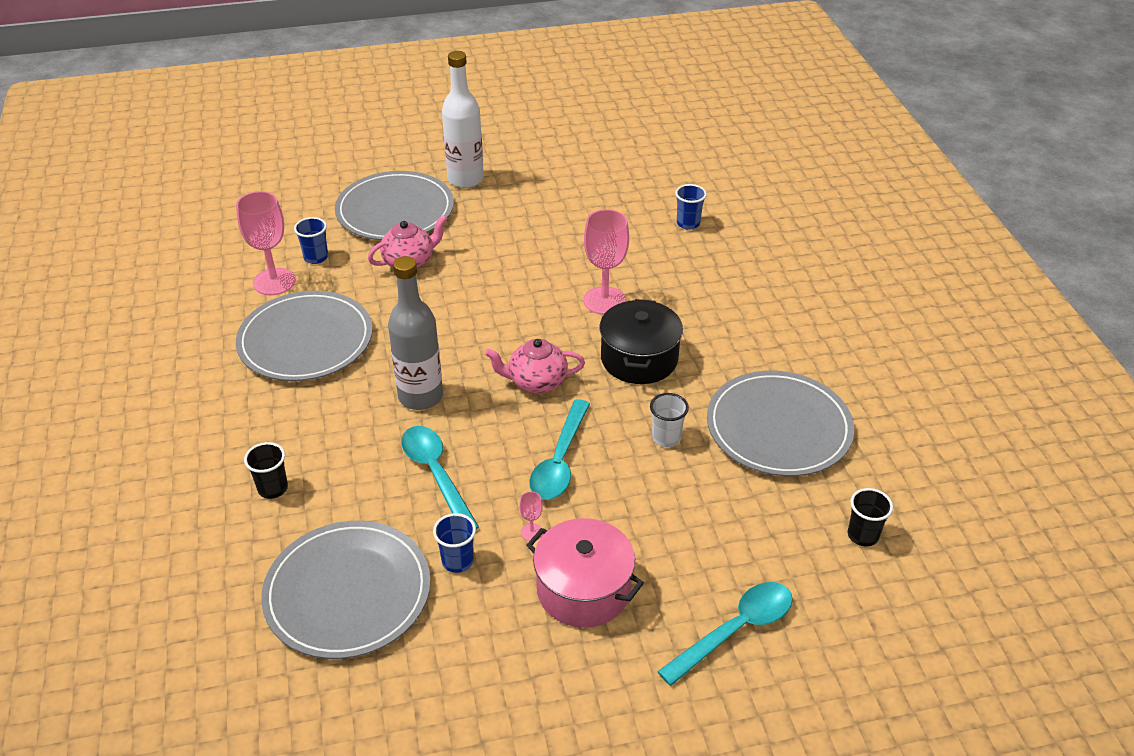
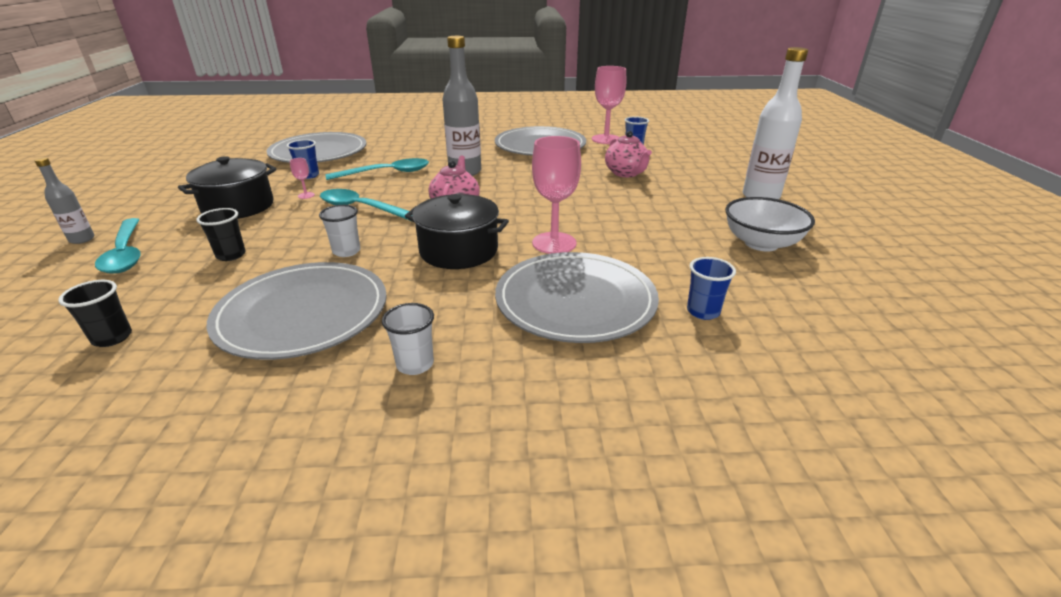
camera: 100 degrees right, 10 degrees down
(273, 488) = (413, 139): black cup -> black cup (231, 255)
(395, 211) = (699, 171): grey plate -> grey plate (575, 301)
(570, 189) = (761, 243): none -> white bowl
(583, 589) = (238, 206): pink pot -> black pot
(720, 706) = (82, 239): none -> grey bottle
(808, 347) = (415, 364): none -> white cup

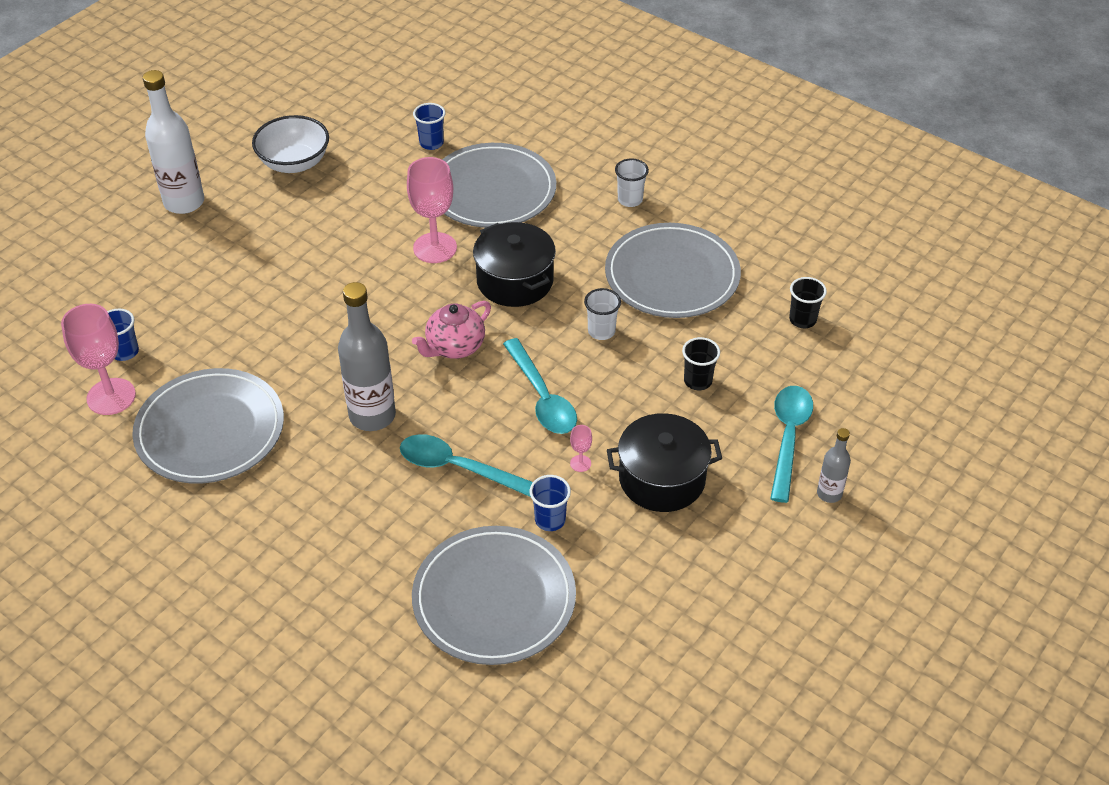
camera: 140 degrees left, 15 degrees up
(626, 173) = (223, 307): pink teapot -> none

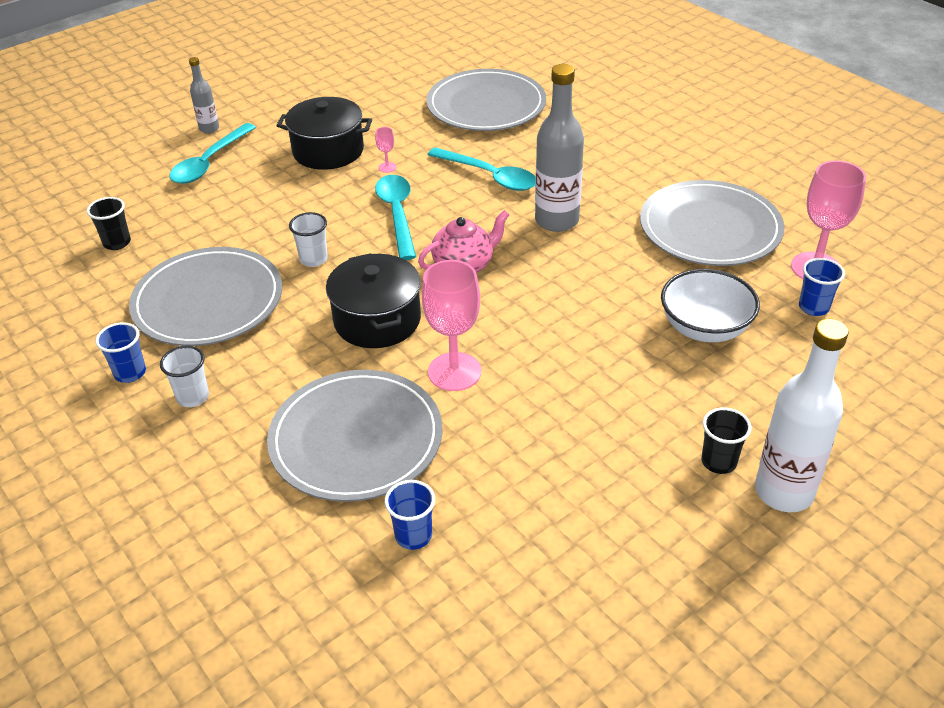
camera: 165 degrees left, 5 degrees down
(294, 163) = (624, 535): white bowl -> white bowl (704, 328)
(550, 520) = (428, 138): blue cup -> blue cup (130, 373)
(698, 381) = (252, 208): black cup -> black cup (718, 462)

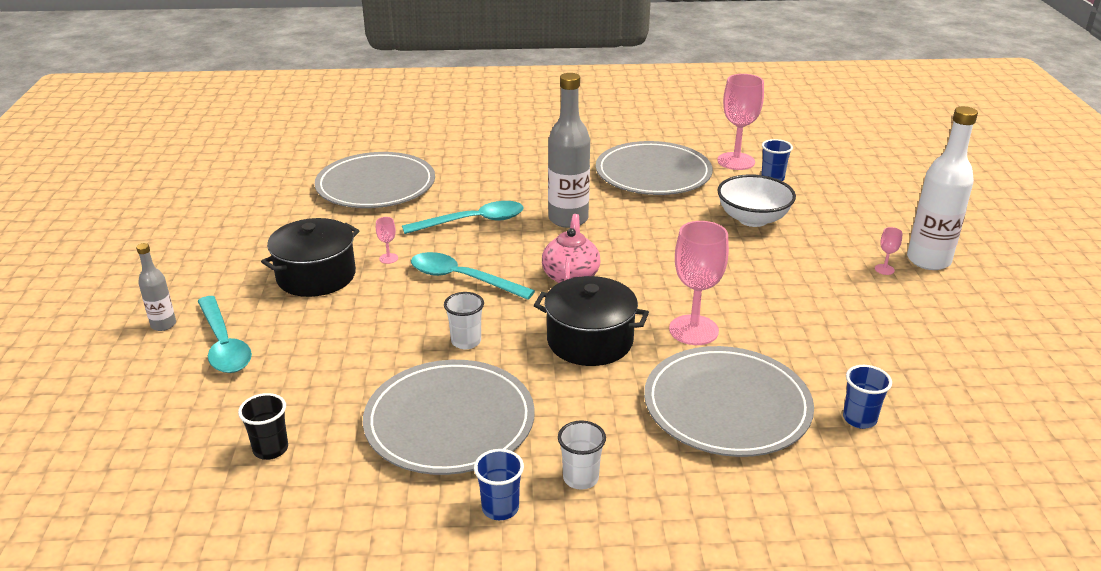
camera: 55 degrees left, 10 degrees down
(718, 462) = (884, 269): black cup -> pink goblet

